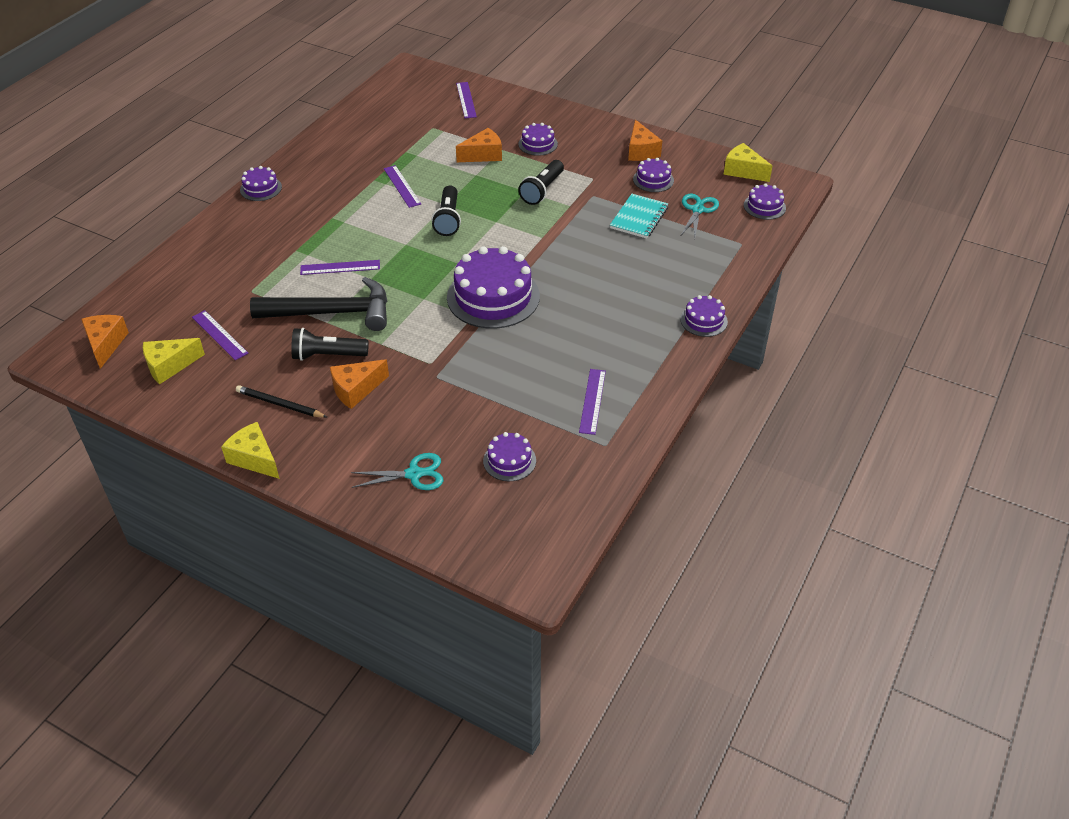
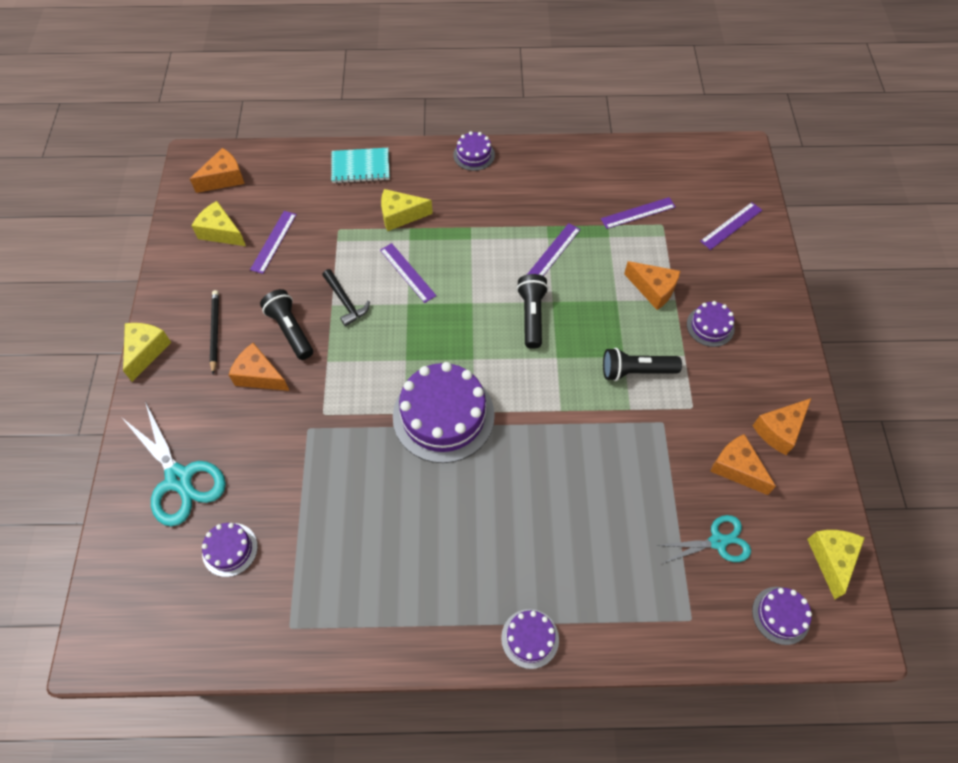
camera: 60 degrees right, 15 degrees up
(277, 250) = (400, 215): none -> yellow cheese
(332, 313) = (345, 302): black hammer -> black hammer, size x0.49
(414, 474) = (179, 479): turquoise scissors -> turquoise scissors, size x1.60
(448, 219) = (531, 316): black flashlight -> black flashlight turned 120 degrees clockwise
(592, 401) = (345, 584): purple ruler -> purple ruler (638, 213)
(639, 218) = (658, 487): turquoise notebook -> turquoise notebook (360, 167)
(653, 180) = (736, 468): purple cake -> orange cheese

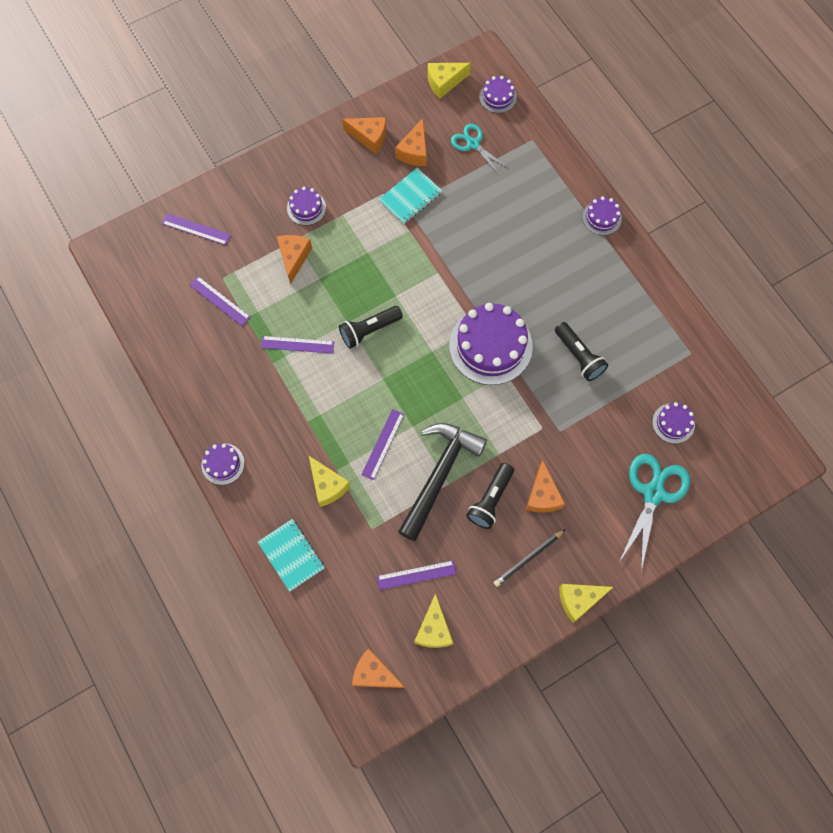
camera: 120 degrees left, 10 degrees up
(345, 302) = (439, 475): black hammer -> black hammer, size x2.03
(636, 371) = (375, 239): black flashlight -> black flashlight (579, 356)
(673, 432) = (410, 197): none -> turquoise notebook

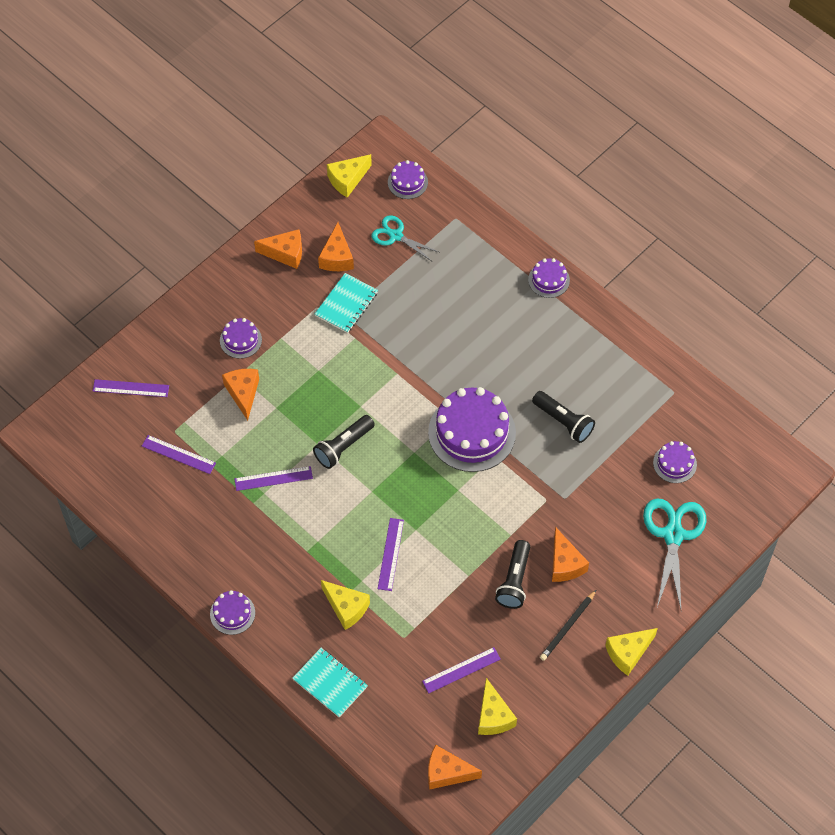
camera: 15 degrees left, 10 degrees down
(439, 475) = (456, 569): black hammer -> none

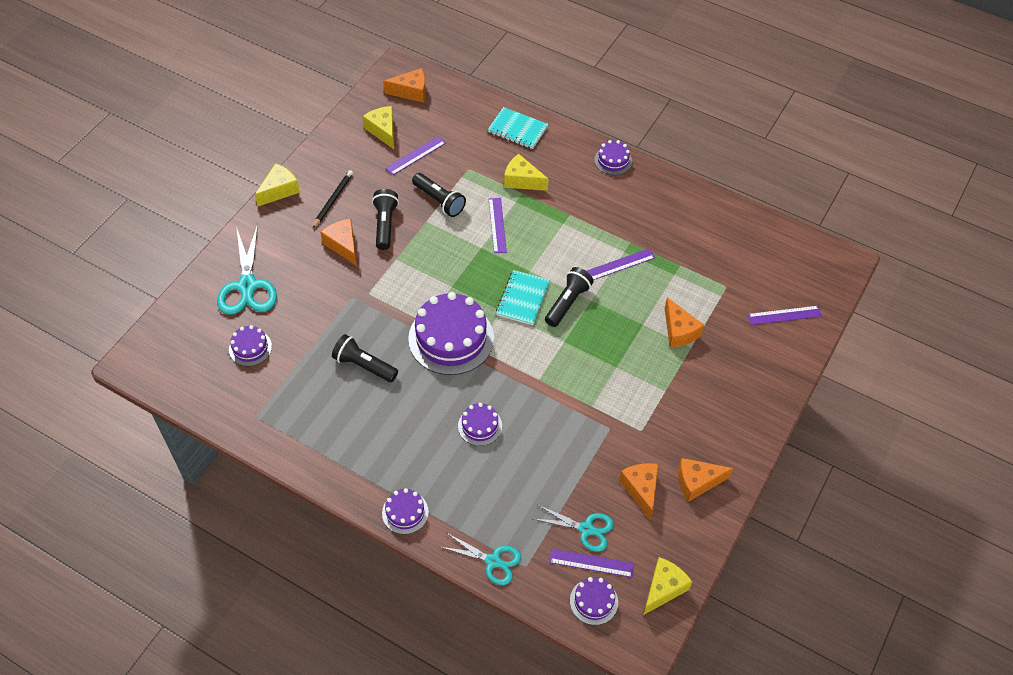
camera: 165 degrees right, 5 degrees down
(178, 454) = (713, 268): purple ruler -> purple ruler (591, 563)
(240, 340) = (703, 381): purple cake -> purple cake (480, 426)
(346, 304) = (612, 439): turquoise notebook -> turquoise notebook (522, 299)
(447, 600) = (439, 201): none -> black flashlight
(482, 227) = (493, 561): none -> turquoise scissors

